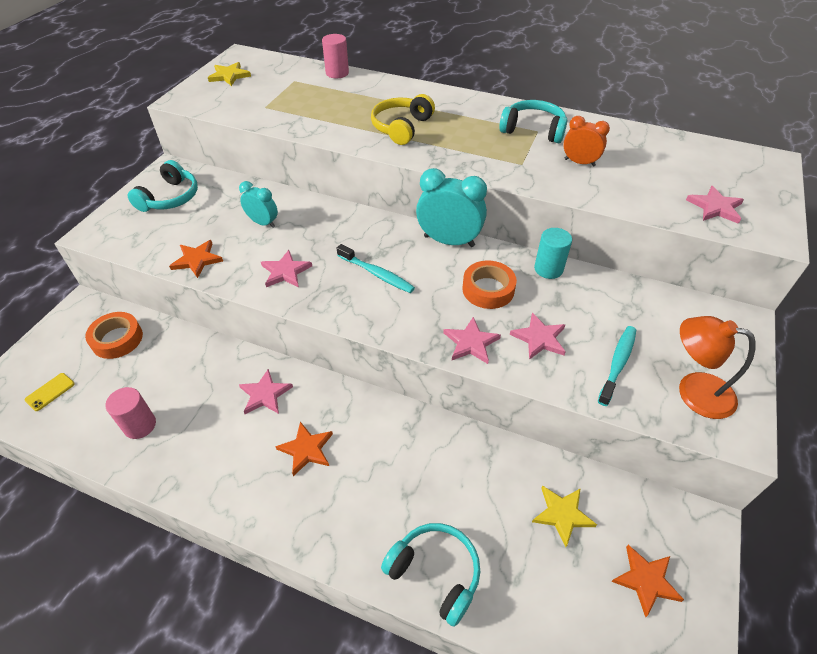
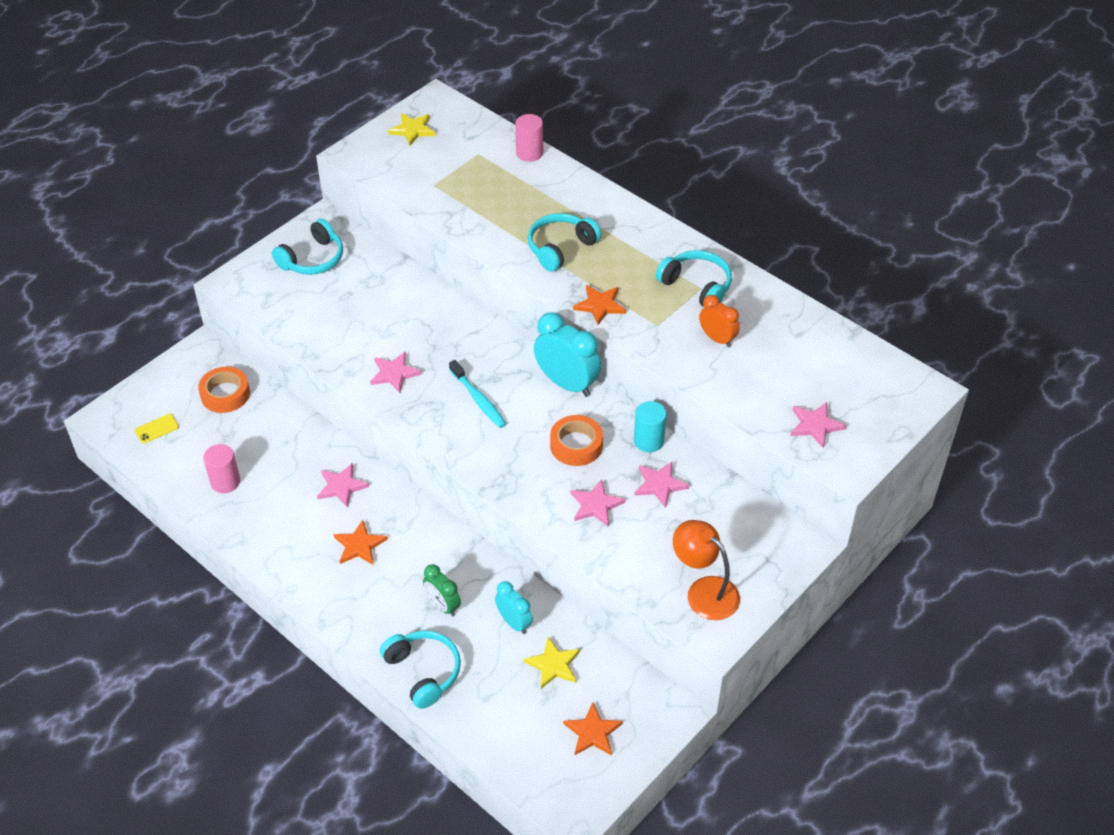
camera: 20 degrees right, 0 degrees up
(197, 260) = (317, 338): orange star -> orange star (600, 305)
(263, 223) = (393, 313): turquoise clock -> turquoise clock (514, 622)
(401, 127) = (560, 248): yellow headphones -> turquoise headphones
(420, 487) = (443, 605): none -> green clock
(471, 343) = (530, 491): pink star -> pink star (659, 485)
(617, 363) = (652, 548): turquoise toothbrush -> none

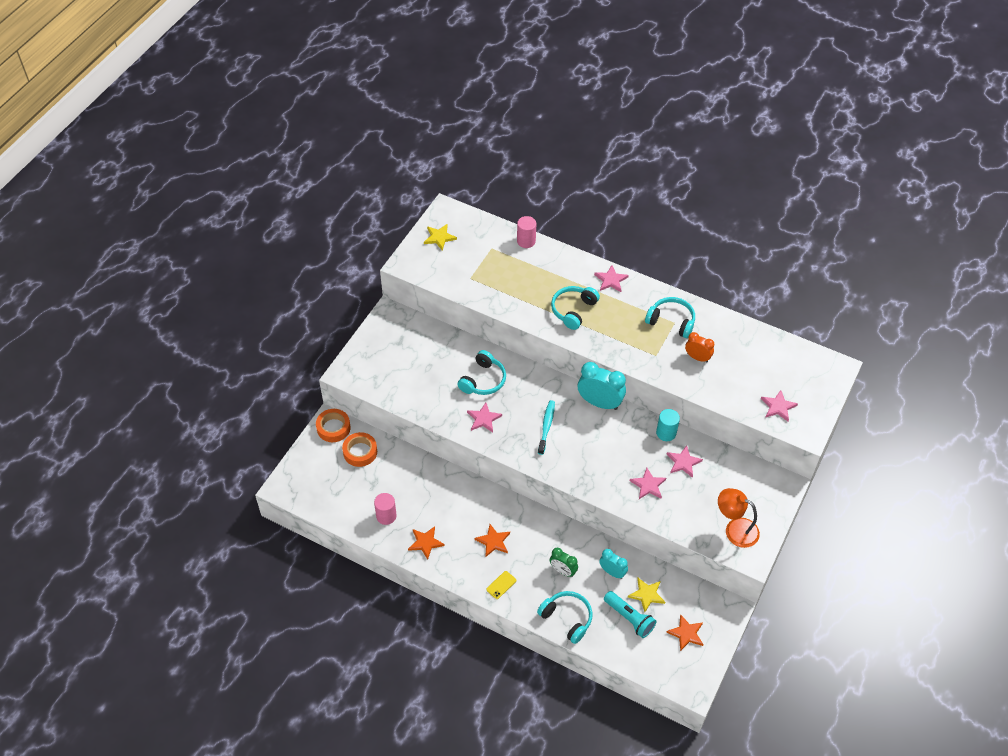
camera: 15 degrees left, 5 degrees up
(156, 429) = (323, 487): yellow phone -> yellow phone (501, 585)
(313, 259) = (395, 344): turquoise headphones -> turquoise headphones (483, 380)
(341, 486) = (465, 502): pink star -> pink star (611, 280)
(478, 400) = (546, 426): turquoise toothbrush -> turquoise toothbrush turned 120 degrees counterclockwise
(515, 692) = (629, 618): none -> turquoise flashlight
(576, 445) = (621, 446): orange tape -> orange tape (333, 428)
(600, 305) = (614, 348): orange star -> orange star (425, 542)

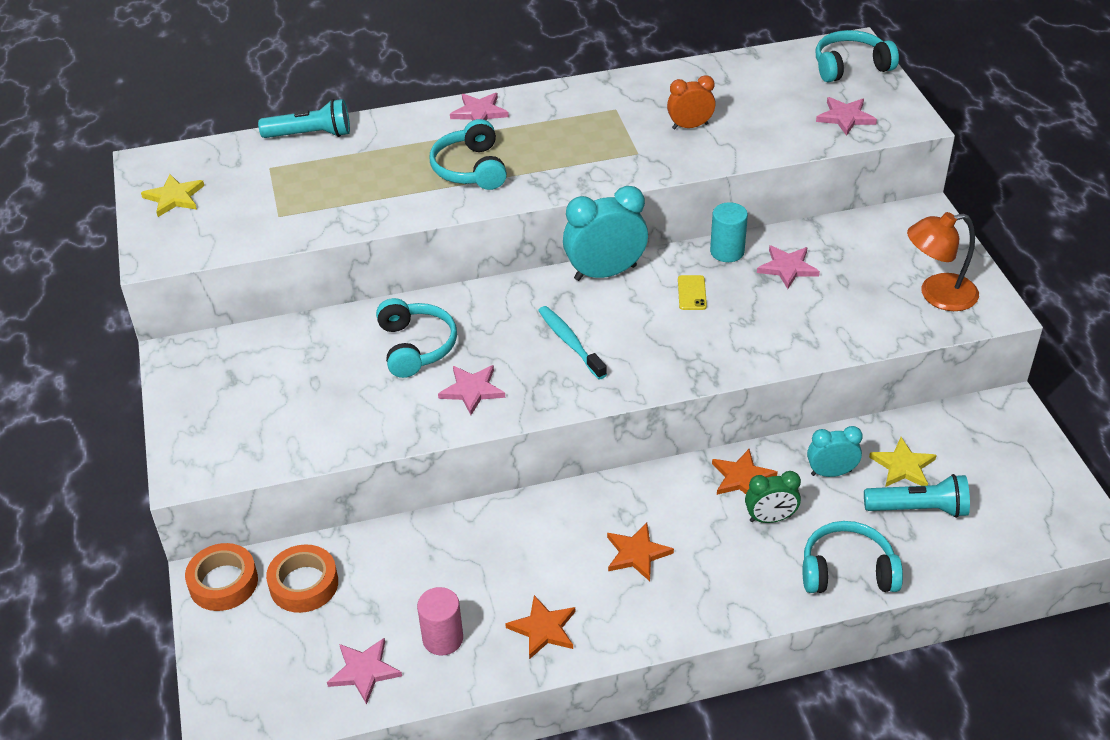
camera: 40 degrees left, 10 degrees down
(501, 585) = (713, 599): yellow phone -> yellow phone (692, 293)
(526, 241) = (311, 135): pink cylinder -> turquoise flashlight
(648, 485) = (780, 319): pink star -> pink star (364, 671)
(671, 321) = (610, 110): turquoise headphones -> turquoise headphones (850, 66)
(686, 633) = (1002, 473): orange star -> orange star (742, 478)

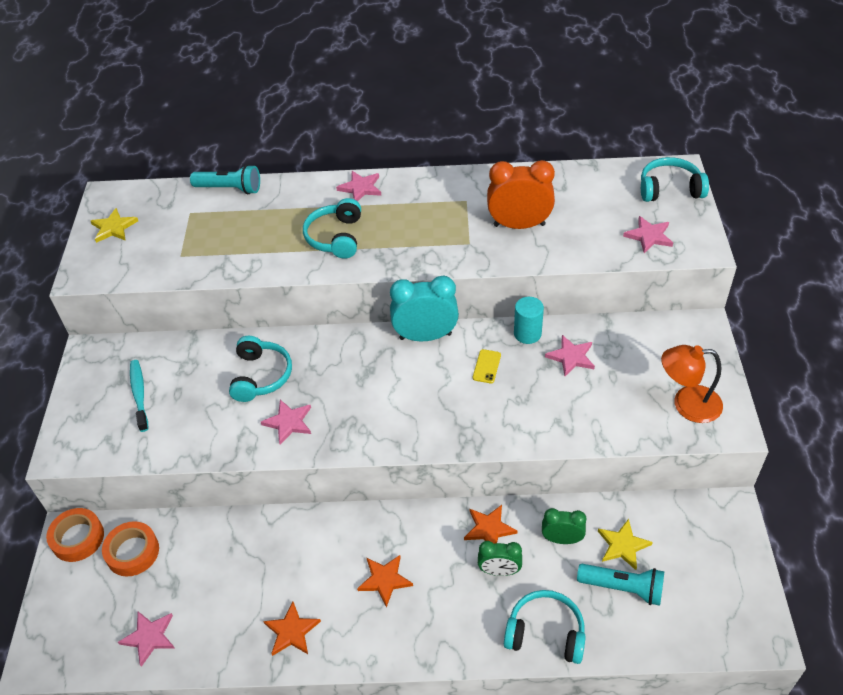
camera: 15 degrees right, 5 degrees up
(443, 639) = (215, 622): pink cylinder -> none
(570, 342) = (377, 394): turquoise toothbrush -> turquoise toothbrush (139, 394)
(690, 126) = (519, 225): orange clock -> orange clock, size x1.70
(831, 473) = (562, 539): turquoise clock -> green clock

